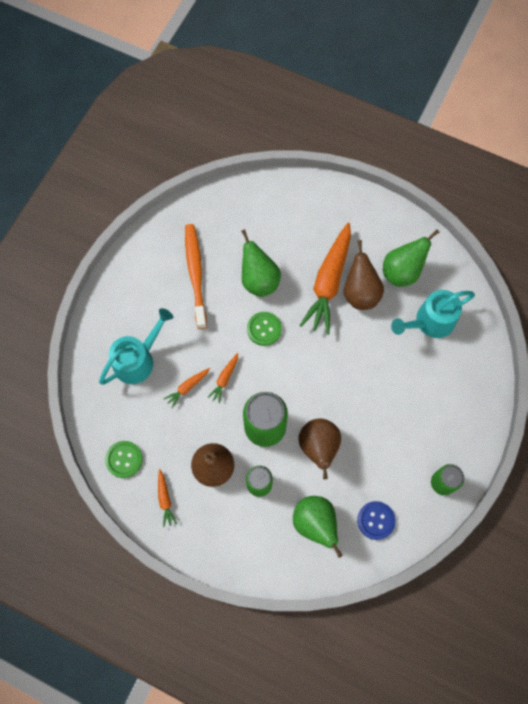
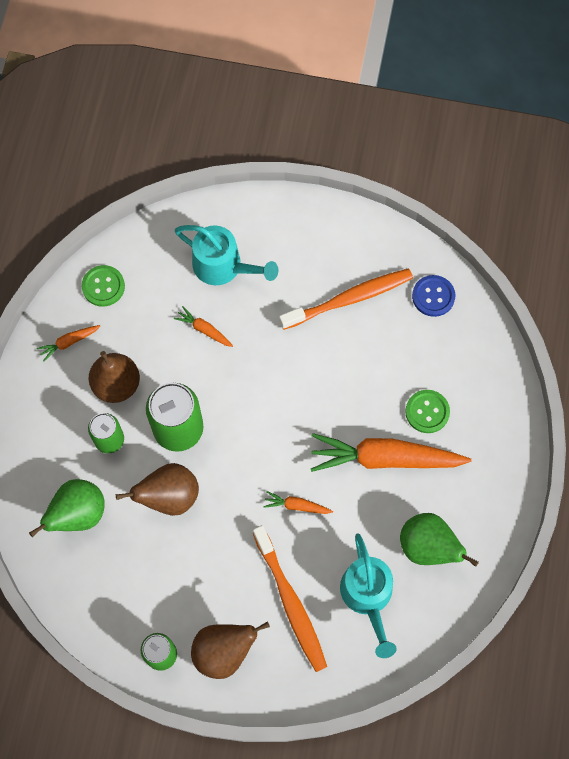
camera: 75 degrees right, 0 degrees up
(224, 379) = (225, 368): orange carrot -> orange carrot (297, 505)
(259, 280) = (363, 374): green pear -> none
(264, 329) = (301, 396): green button -> green button (427, 412)
(360, 293) = (382, 500): brown pear -> brown pear (224, 651)
(376, 520) = (97, 583): blue button -> blue button (433, 296)
(422, 377) = (290, 602): none -> orange toothbrush
(429, 322) = (368, 597): turquoise watering can -> turquoise watering can turned 150 degrees counterclockwise

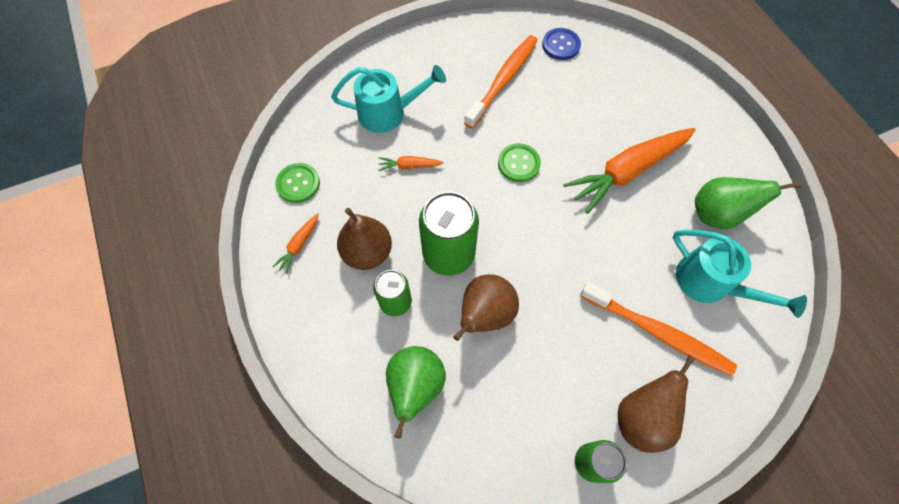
camera: 35 degrees left, 5 degrees down
(297, 505) = (594, 251): orange carrot -> none
(427, 412) = (627, 121): green button -> green button (518, 164)

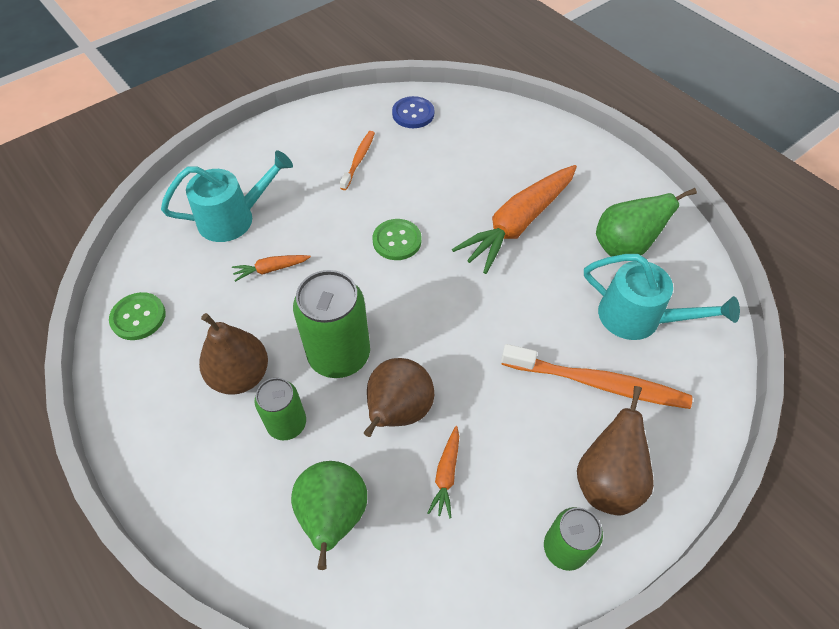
camera: 15 degrees left, 10 degrees down
(299, 245) = (152, 387): orange carrot -> orange carrot (446, 474)
(503, 80) = (358, 160): orange toothbrush -> orange toothbrush, size x0.56

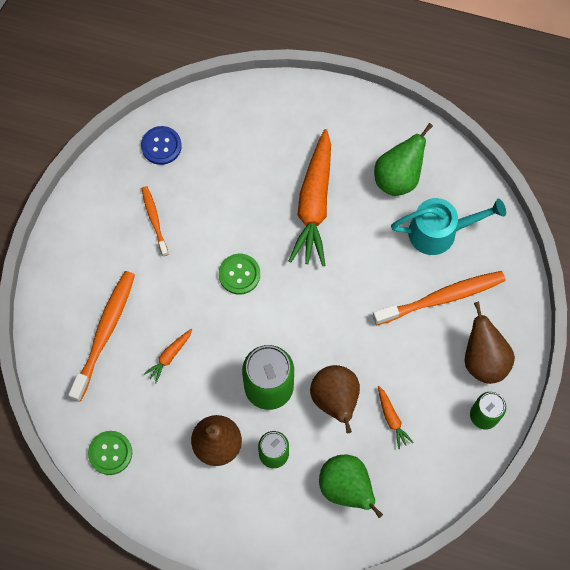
camera: 35 degrees left, 15 degrees up
(234, 218) = (105, 333): turquoise watering can -> orange toothbrush

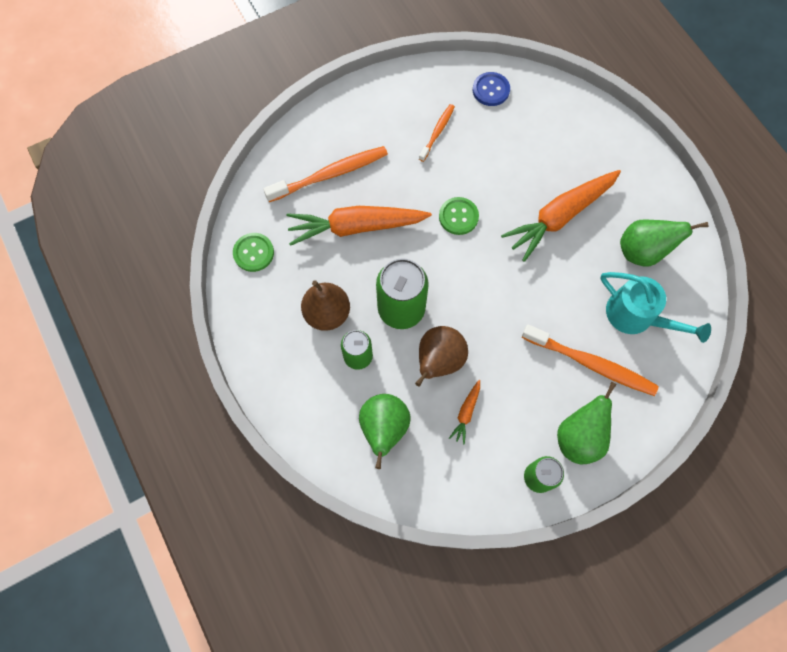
camera: 45 degrees right, 0 degrees up
(169, 356) = (356, 227): orange carrot -> orange carrot, size x2.32
(483, 359) = (579, 436): brown pear -> green pear

